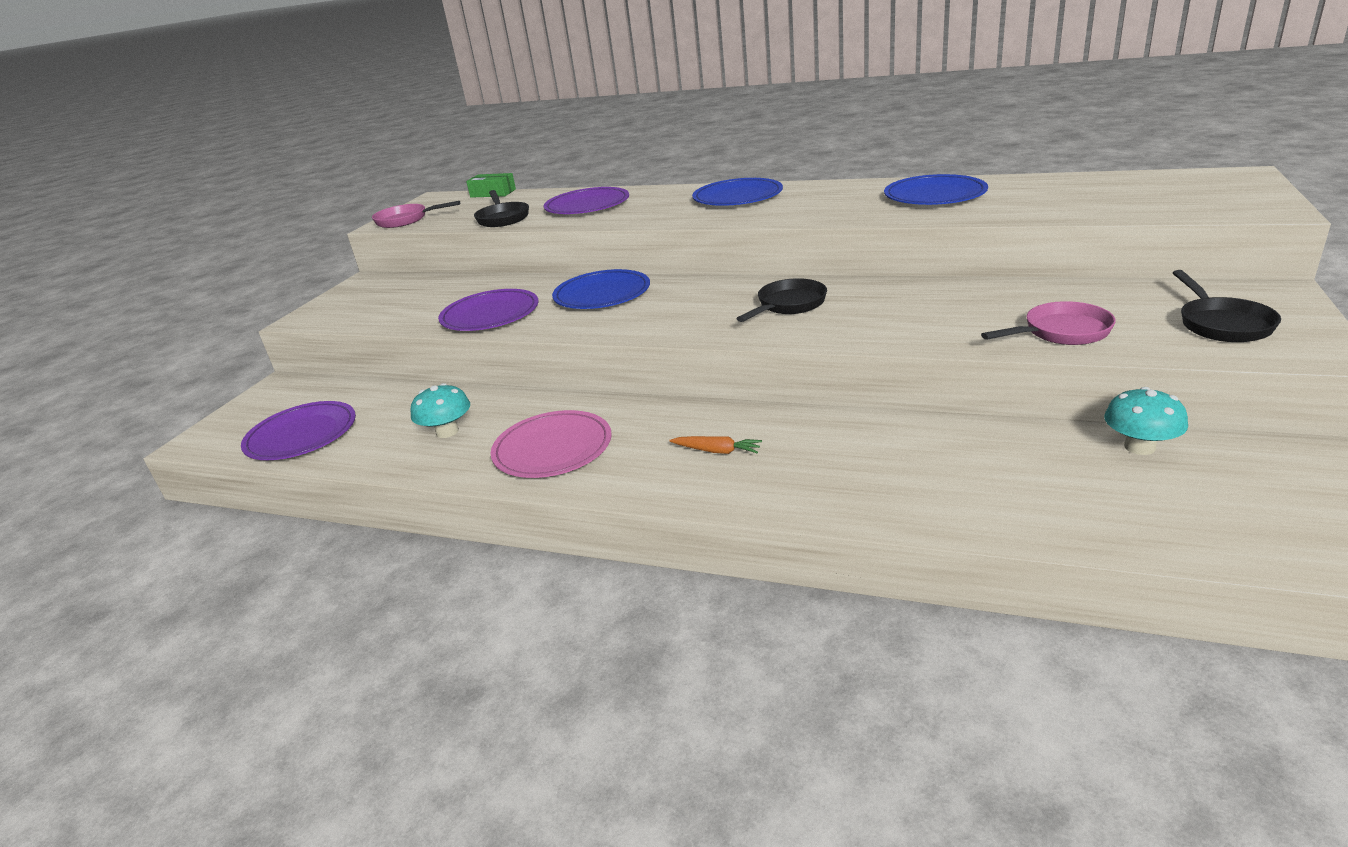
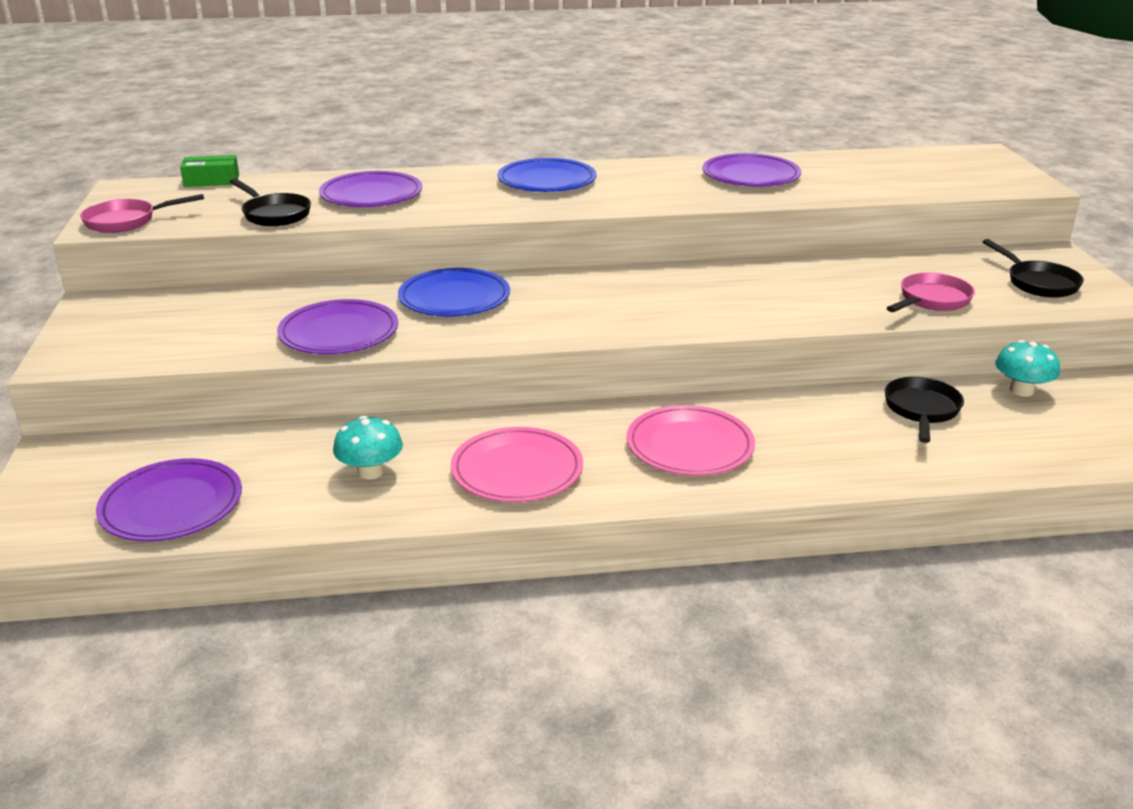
camera: 30 degrees left, 0 degrees up
(717, 451) = (689, 445): orange carrot -> pink plate
(788, 305) = (673, 294): black pan -> black pan (921, 410)
(934, 195) = (751, 175): blue plate -> purple plate

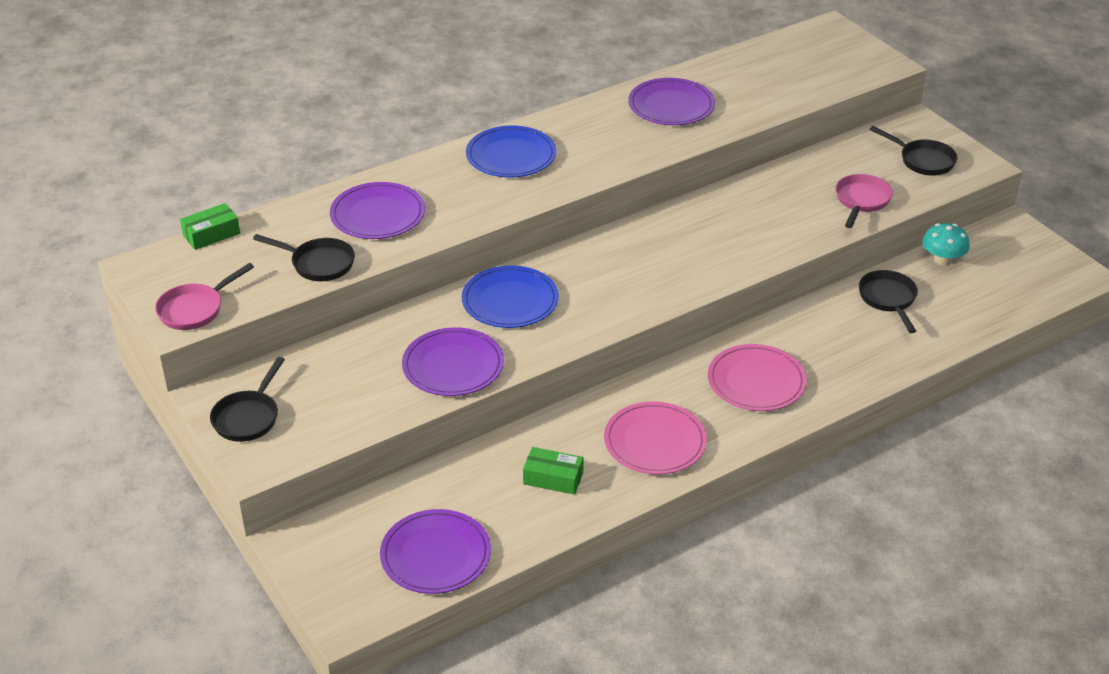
camera: 25 degrees left, 10 degrees up
(103, 325) = (248, 417): none -> black pan
(370, 472) = (553, 478): turquoise mushroom -> green box

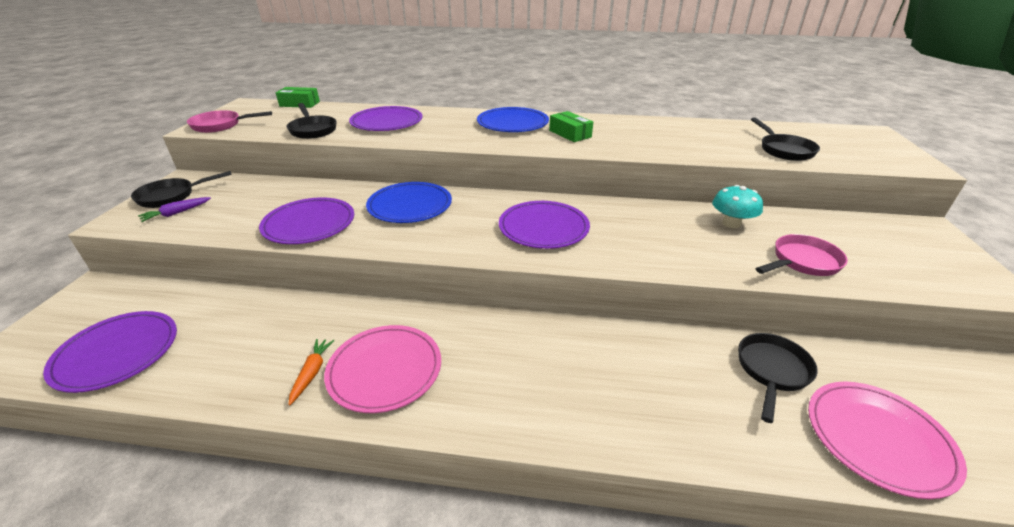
camera: 40 degrees right, 5 degrees down
(299, 427) = (176, 213): none -> purple carrot
(553, 478) = (275, 348): green box -> green box (570, 134)
(608, 474) = (312, 373): none -> orange carrot
(671, 106) = (668, 133): purple plate -> purple plate (543, 228)
(756, 381) = (541, 372): pink plate -> pink plate (878, 439)
(923, 160) = (912, 257): black pan -> black pan (784, 150)
(942, 259) = (879, 365): turquoise mushroom -> turquoise mushroom (731, 223)

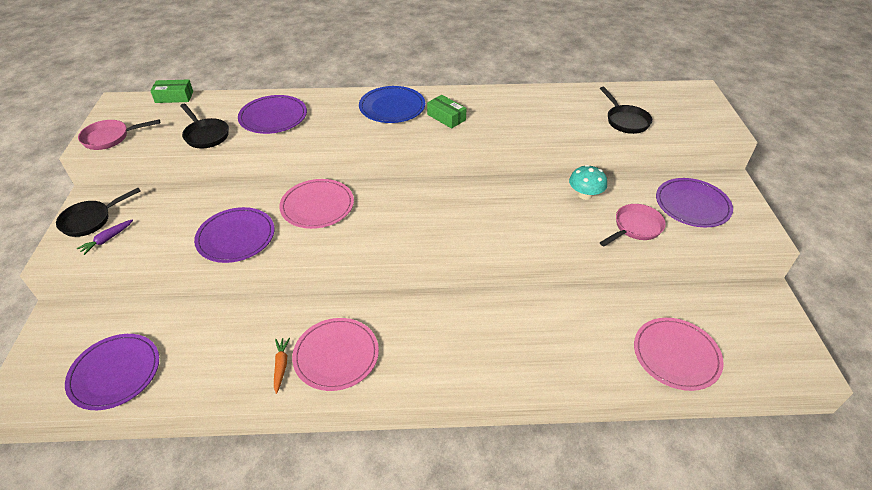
camera: 10 degrees left, 10 degrees up
(410, 206) = (317, 206): blue plate -> pink plate
(543, 228) = (436, 217): purple plate -> purple plate (692, 205)
(771, 371) = (613, 316): black pan -> none

